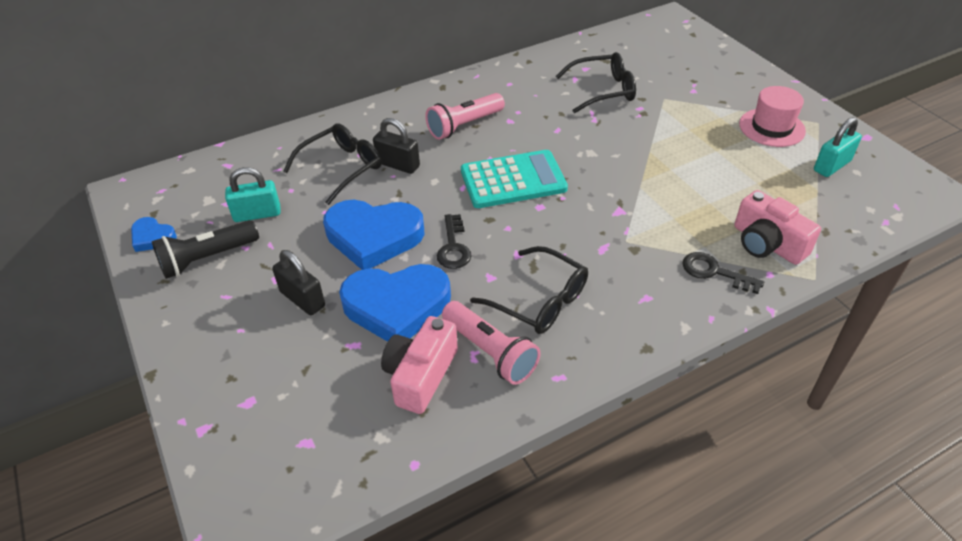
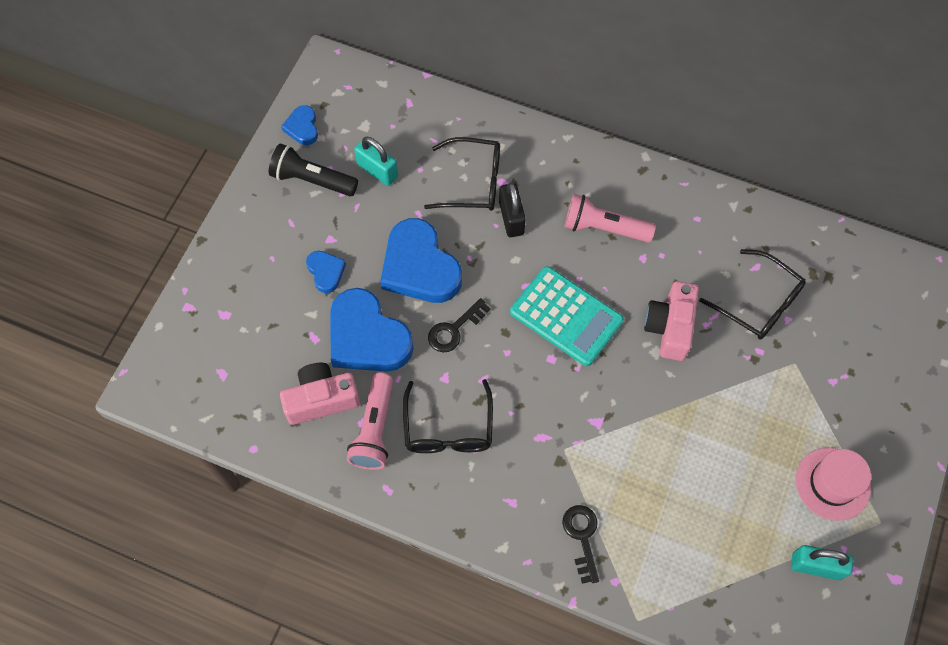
camera: 50 degrees right, 20 degrees up
(302, 299) = (326, 272): black padlock -> blue heart
(767, 243) = (652, 561): pink camera -> pink camera (670, 327)

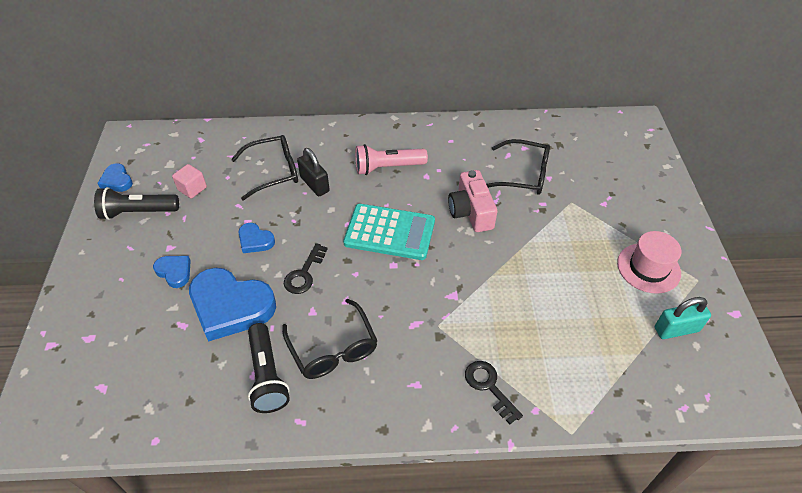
camera: 25 degrees left, 15 degrees down
(321, 399) = (207, 371): pink camera -> none
(375, 429) = (267, 376): pink flashlight -> black flashlight
(377, 171) = (192, 189): turquoise padlock -> pink cube
(419, 267) = (255, 240): blue heart -> blue heart, size x0.48

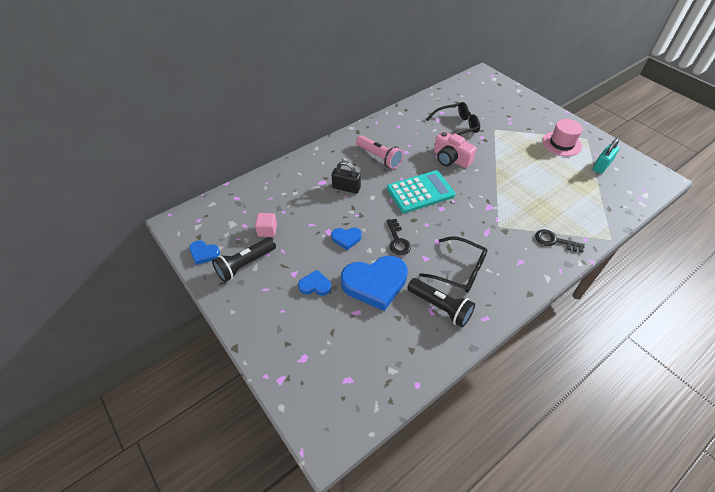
camera: 35 degrees left, 0 degrees up
(273, 171) = (311, 193): black glasses -> none
(387, 168) = (379, 157): pink flashlight -> pink flashlight turned 90 degrees counterclockwise

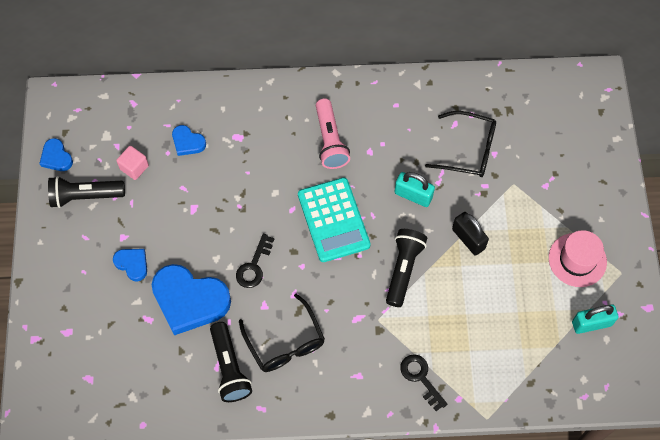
camera: 35 degrees right, 15 degrees up
(346, 188) = (257, 162): black padlock -> black padlock (468, 239)
(346, 239) = (204, 229): blue heart -> blue heart (187, 142)
(420, 192) = (333, 220): turquoise calculator -> turquoise calculator turned 60 degrees clockwise
(451, 159) = (413, 195): pink camera -> turquoise padlock
(484, 194) = (403, 269): none -> black flashlight

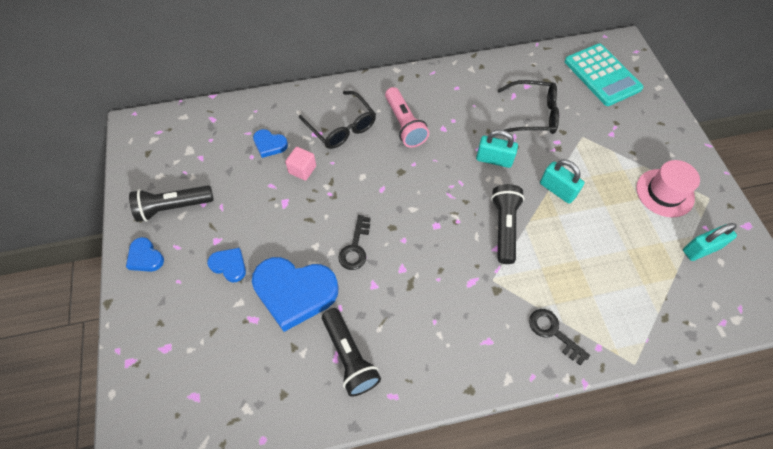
camera: 10 degrees left, 5 degrees down
(56, 157) = (141, 176): blue heart -> blue heart (145, 257)
(134, 167) = (220, 174): pink cube -> pink cube (302, 169)
(285, 342) = (403, 319): black glasses -> black glasses (341, 127)
(333, 220) = (424, 192): turquoise calculator -> turquoise calculator (602, 75)
(468, 239) = (557, 190): black padlock -> turquoise padlock

